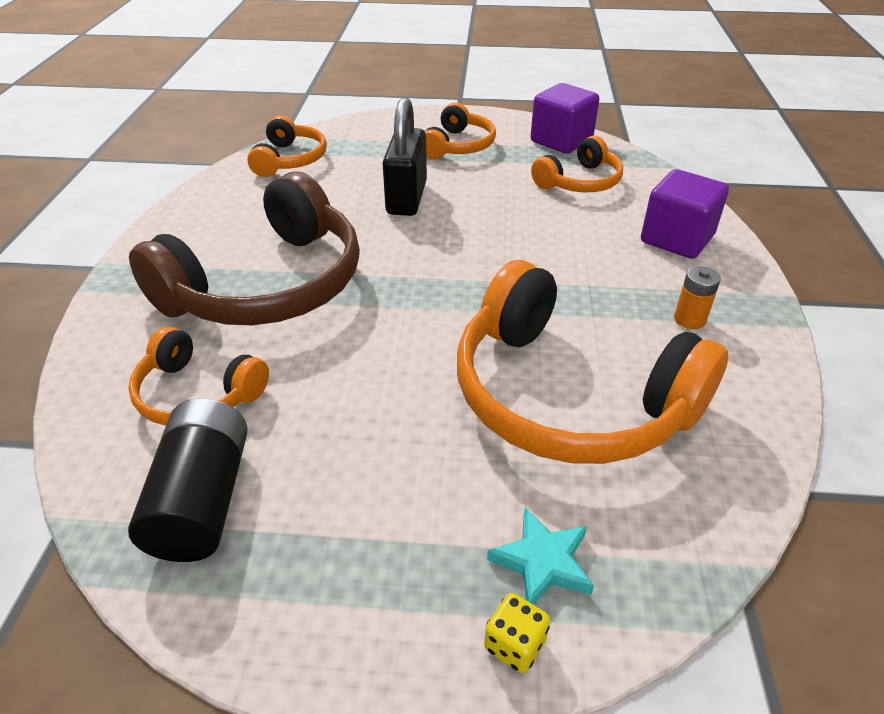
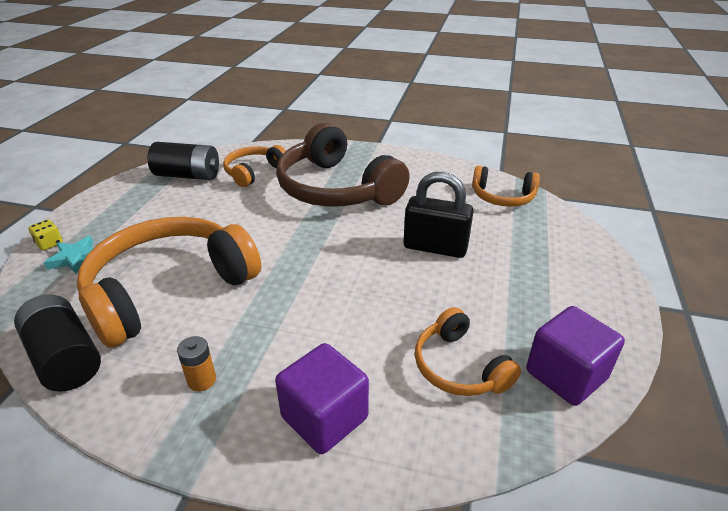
camera: 100 degrees right, 5 degrees down
(458, 146) = (540, 288): orange headphones -> none
(740, 451) = (65, 358): none -> black battery

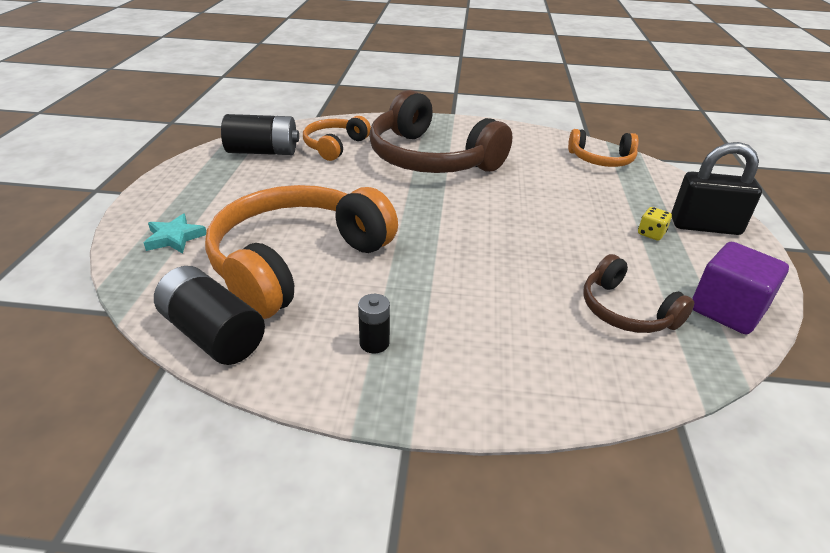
camera: 10 degrees left, 0 degrees up
(49, 244) = (136, 225): yellow dice -> yellow dice (651, 234)
(202, 380) = (374, 343): orange battery -> black battery
(324, 417) = (516, 365): purple cube -> none
(435, 247) = (556, 208): black padlock -> black padlock (705, 226)
(459, 367) = (626, 311): orange headphones -> brown headphones

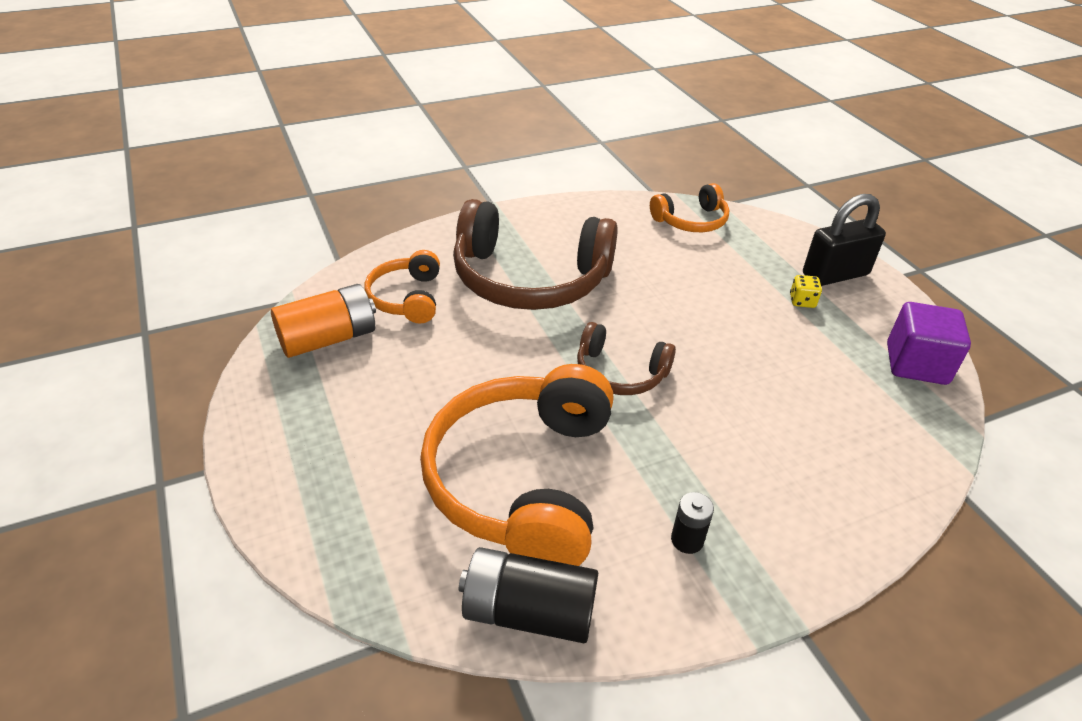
camera: 30 degrees left, 5 degrees up
(174, 238) = (353, 510): turquoise star -> none
(263, 152) = (328, 338): black battery -> orange battery
(626, 311) = (850, 400): brown headphones -> brown headphones (620, 373)

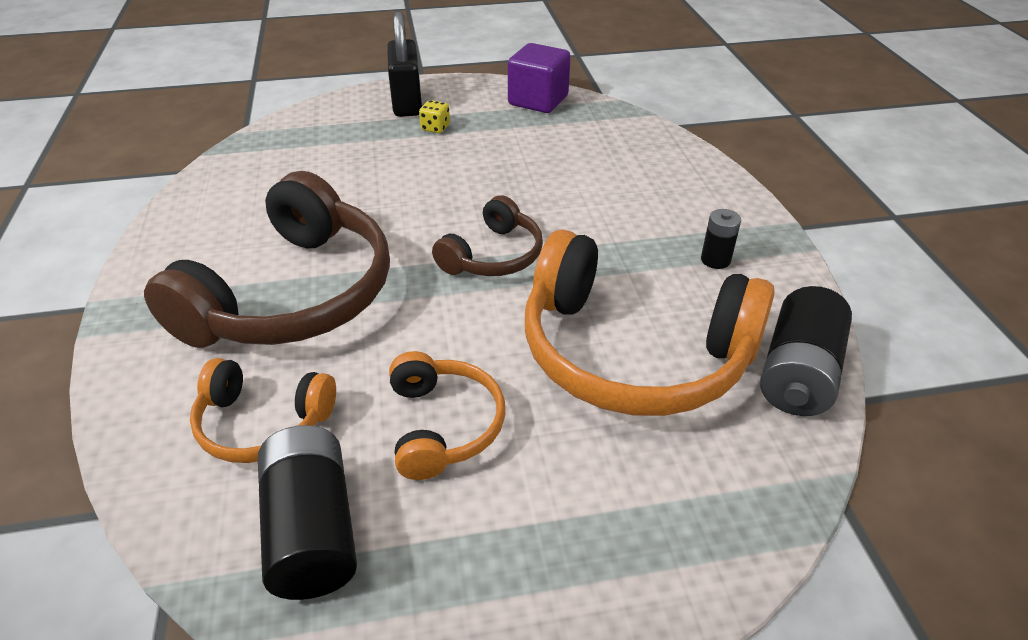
camera: 75 degrees left, 0 degrees up
(328, 338) = (312, 530): orange battery -> black battery
(691, 221) = (264, 156): orange headphones -> orange headphones (443, 425)

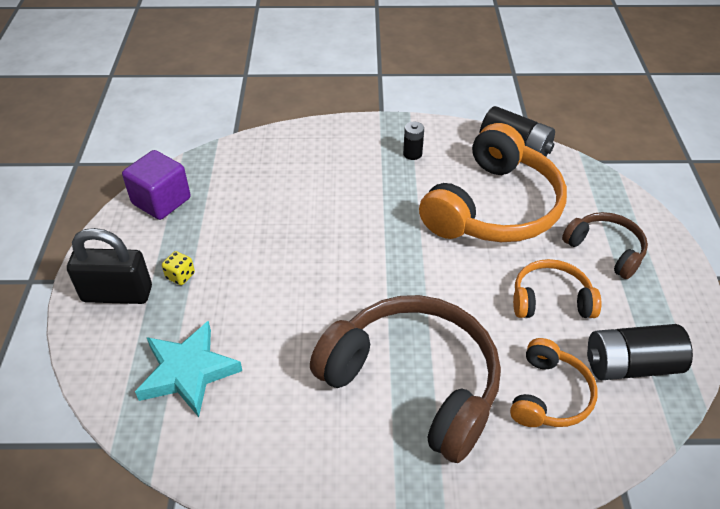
camera: 80 degrees left, 5 degrees up
(314, 152) = (188, 372): none -> turquoise star
(493, 256) = (386, 258): brown headphones -> brown headphones (605, 250)

